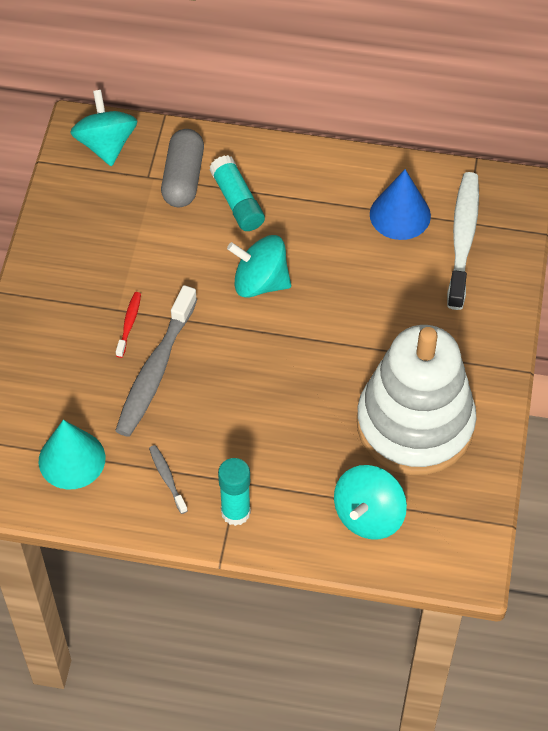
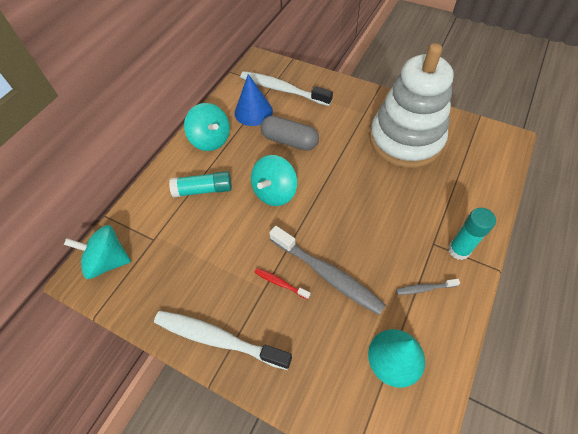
camera: 70 degrees left, 0 degrees up
(46, 283) = (218, 338): none -> white toothbrush
(183, 178) = (167, 217): grey capsule -> grey capsule (289, 141)
(368, 515) = (468, 177): turquoise spinning top -> turquoise spinning top (211, 140)

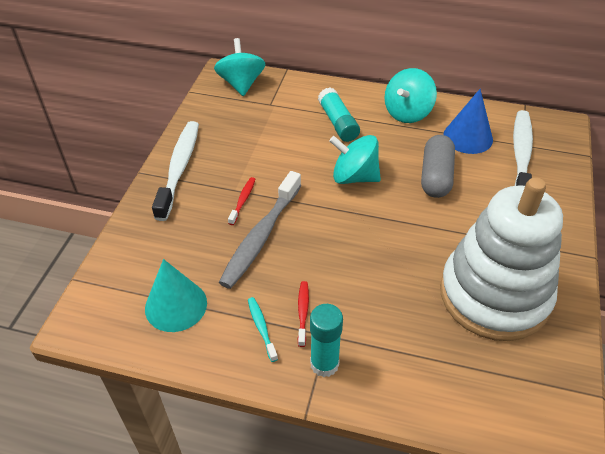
camera: 75 degrees right, 10 degrees down
(411, 256) = (303, 312): none -> red toothbrush
(424, 288) = (261, 328): grey toothbrush -> turquoise toothbrush

